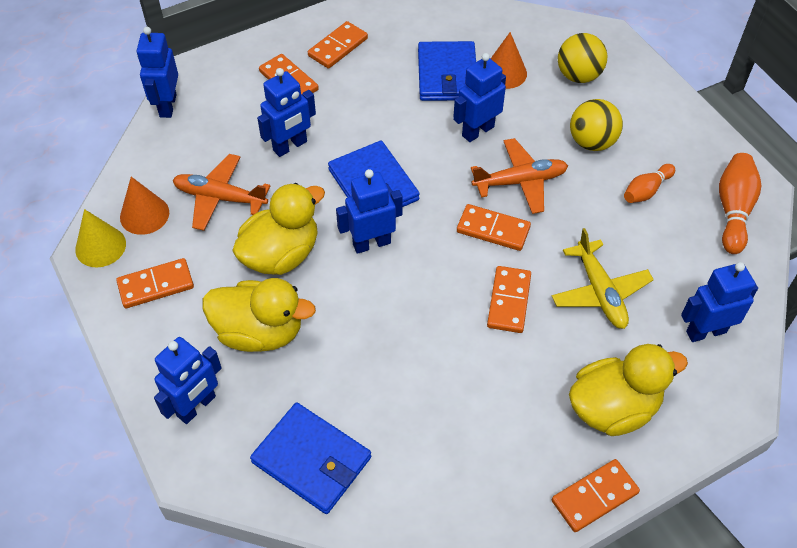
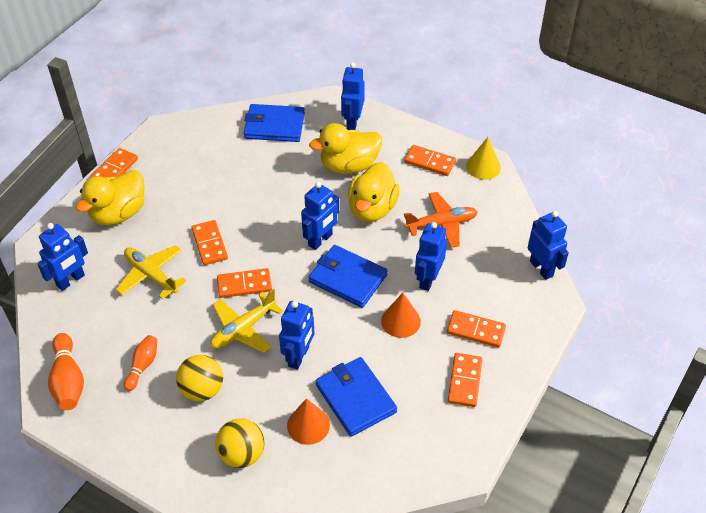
camera: 150 degrees right, 5 degrees down
(144, 214) = (477, 194): orange cone -> orange cone (400, 321)
(156, 285) = (430, 162): orange domino -> orange domino turned 75 degrees clockwise
(520, 181) = (243, 329): orange plane -> yellow plane

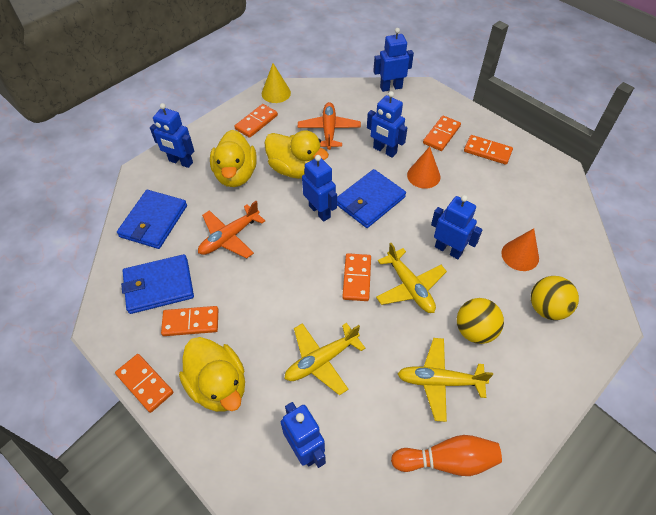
camera: 75 degrees left, 5 degrees up
(143, 366) = (439, 381): orange bowling pin -> yellow plane
(210, 244) = (295, 300): orange domino -> orange domino (191, 322)
(269, 181) = (229, 237): none -> orange plane
(355, 398) = (496, 219): blue wallet -> blue wallet (159, 286)

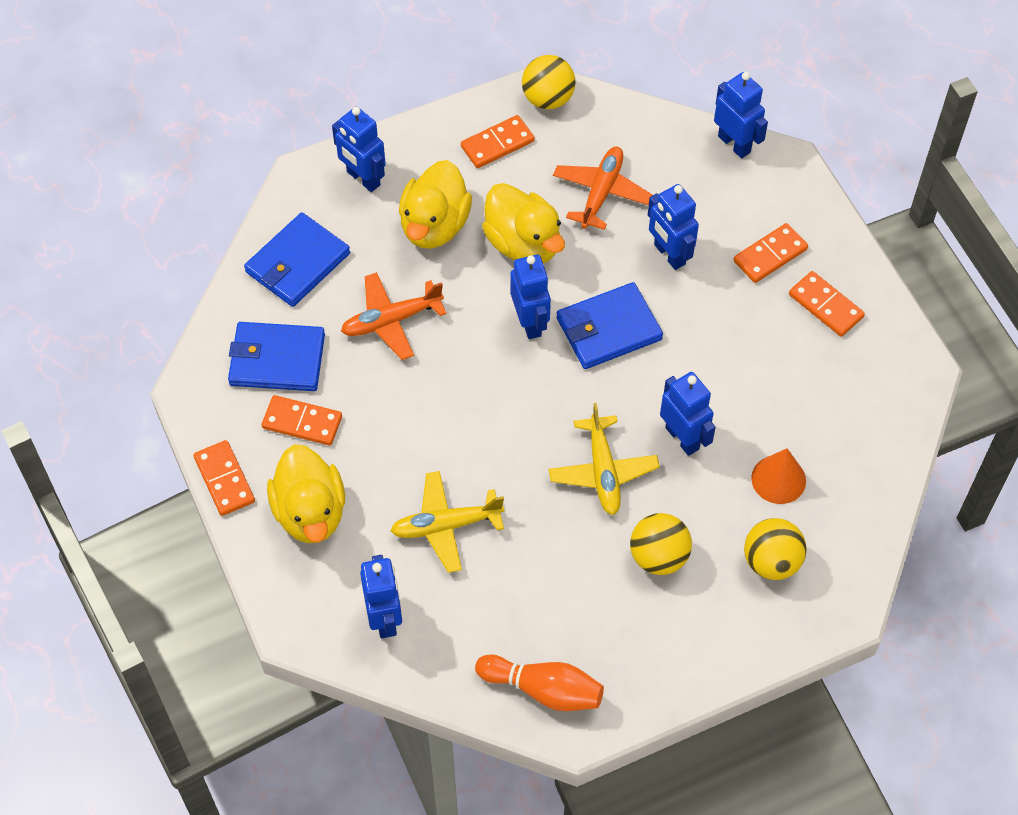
camera: 20 degrees right, 5 degrees up
(276, 93) = (548, 99): yellow cone -> yellow ball
(356, 278) = (537, 436): orange domino -> none
(391, 87) = (734, 144): blue robot -> blue robot turned 45 degrees clockwise
(423, 175) = (706, 315): orange cone -> none
(439, 381) = (580, 601): yellow plane -> none

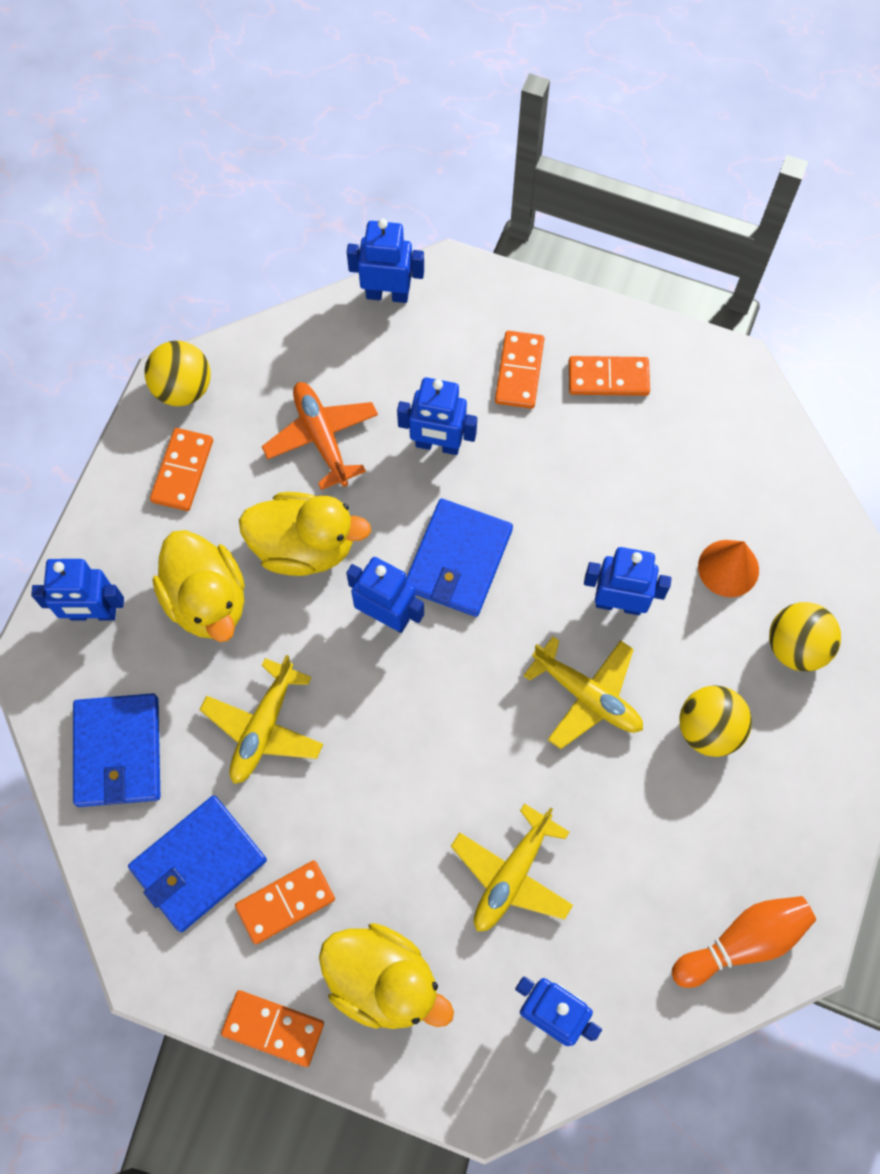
camera: 45 degrees left, 10 degrees up
(391, 321) = (263, 728): orange plane -> yellow plane

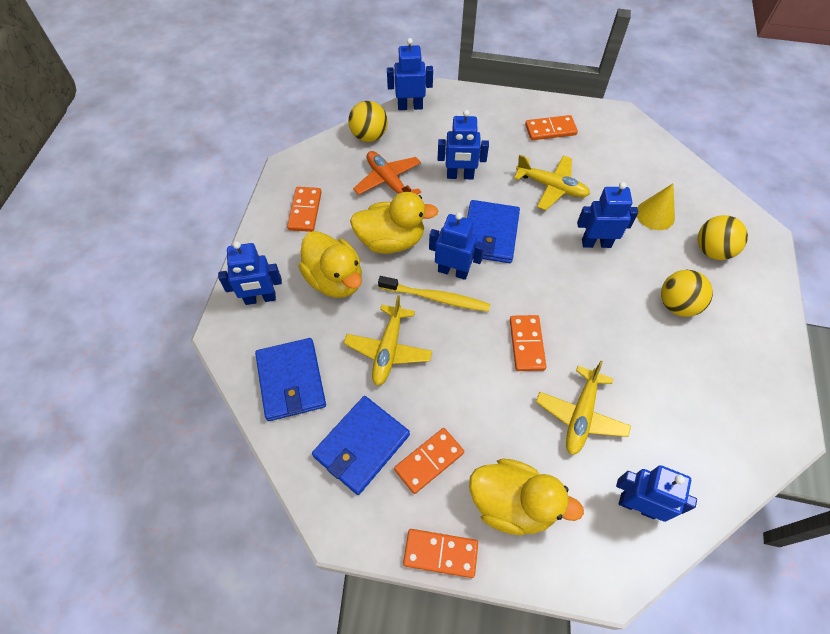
camera: 10 degrees left, 10 degrees down
(183, 388) = (297, 168): yellow ball -> yellow ball (369, 136)
(351, 656) = (436, 298): none -> yellow toothbrush
(519, 371) = (497, 133): orange domino -> orange domino (526, 344)
(588, 696) = (594, 298): yellow plane -> yellow plane (552, 187)
(728, 568) = (655, 215): orange cone -> yellow cone
(743, 942) = (749, 432): orange bowling pin -> none

